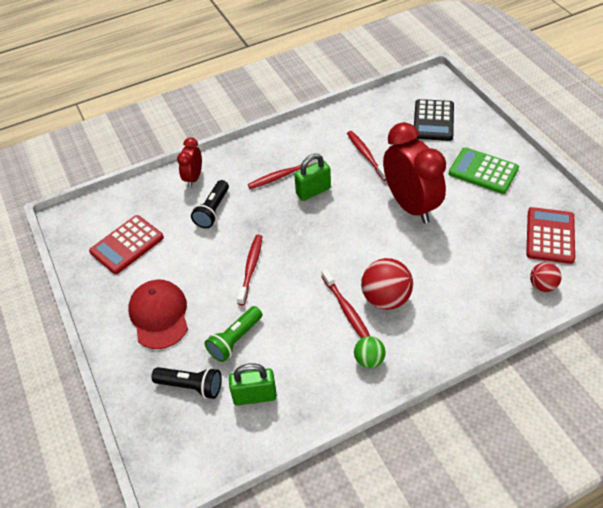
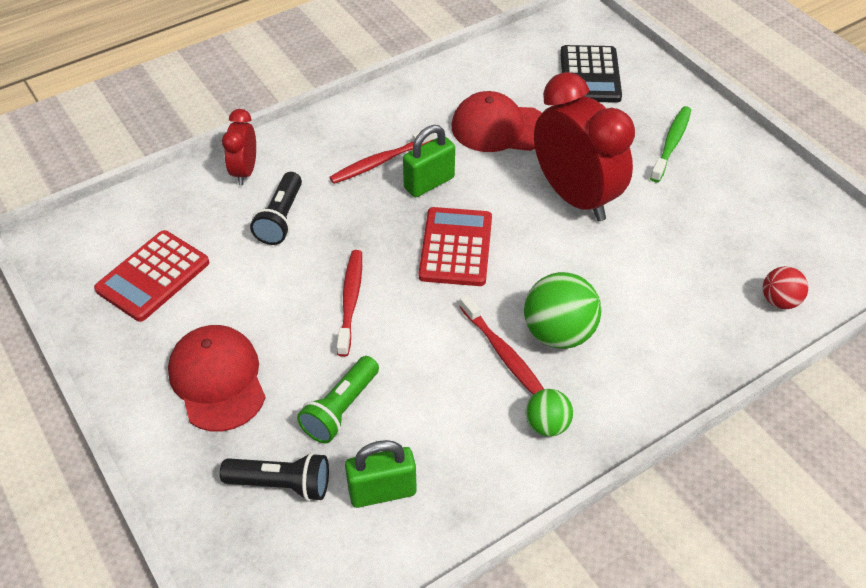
camera: 10 degrees left, 0 degrees up
(366, 155) = (499, 128): red toothbrush -> red cap
(385, 298) = (558, 333): red ball -> green ball
(483, 171) = (671, 143): green calculator -> green toothbrush
(550, 236) = (779, 230): red calculator -> red calculator (456, 247)

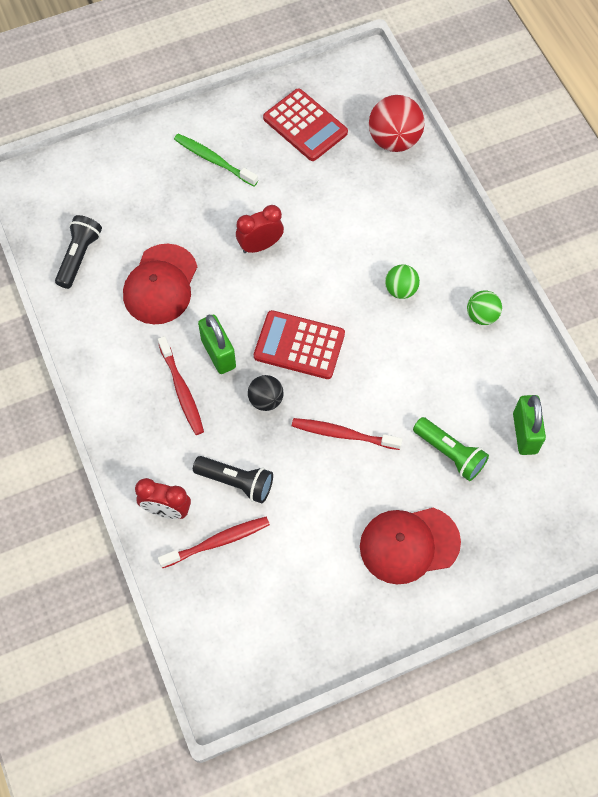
camera: 80 degrees left, 15 degrees up
(153, 276) = (286, 597): red calculator -> red calculator (305, 125)
(281, 484) = (511, 502): black flashlight -> black flashlight (79, 257)
(381, 228) = (266, 400): none -> black ball
(503, 353) = (414, 331): red toothbrush -> red toothbrush (217, 542)
(558, 333) = (400, 290): green ball -> green ball, size x0.58
(574, 197) = (260, 246): red clock -> red clock, size x0.51
(590, 75) = (108, 197): black calculator -> none
(779, 301) = (394, 140): red ball -> red ball, size x1.71

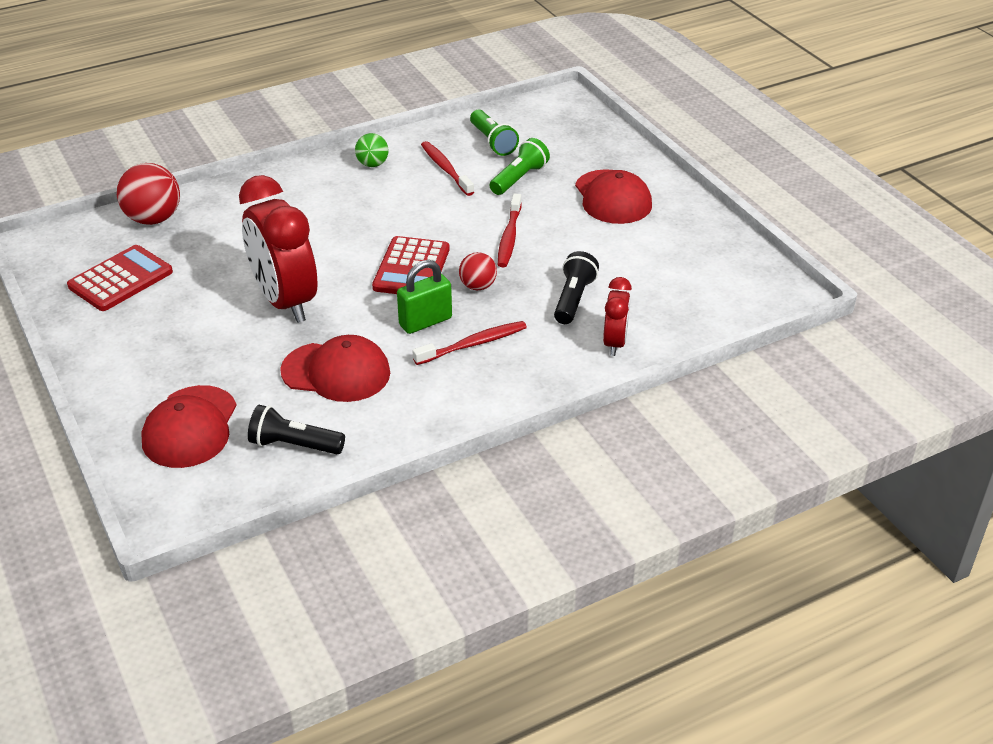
camera: 95 degrees left, 25 degrees down
(112, 188) = (190, 427): none -> red cap
(213, 160) = (159, 345): green toothbrush -> none
(217, 542) = (640, 306): red toothbrush -> red toothbrush (445, 169)
(260, 246) = (285, 302): red clock -> red clock, size x1.95
(266, 400) = (478, 286): black ball -> red ball
(400, 290) = (343, 209): green ball -> none
(525, 433) = (492, 142): green padlock -> green flashlight

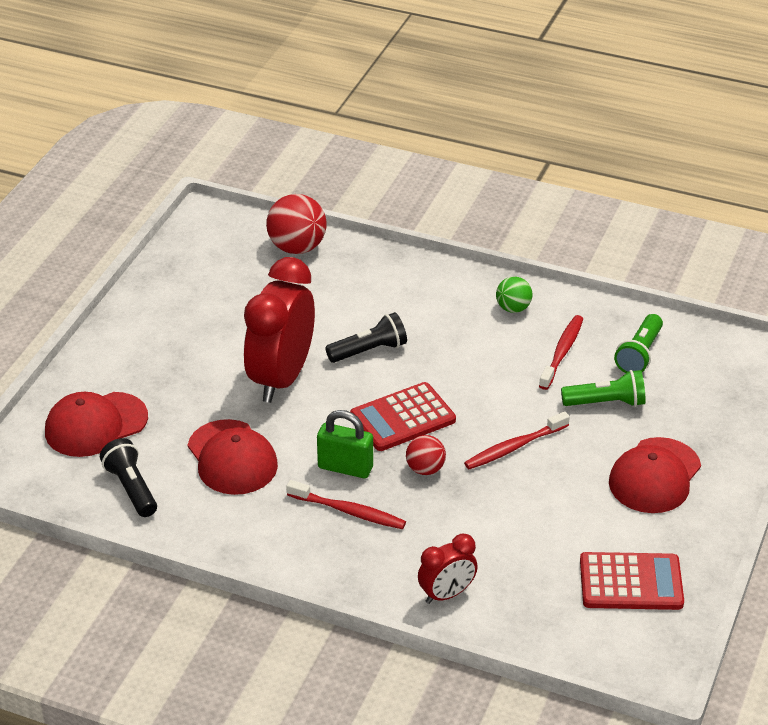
camera: 50 degrees right, 0 degrees up
(120, 279) = (210, 282): red calculator -> red calculator (631, 582)
(573, 299) = (476, 535): black flashlight -> black flashlight (369, 351)

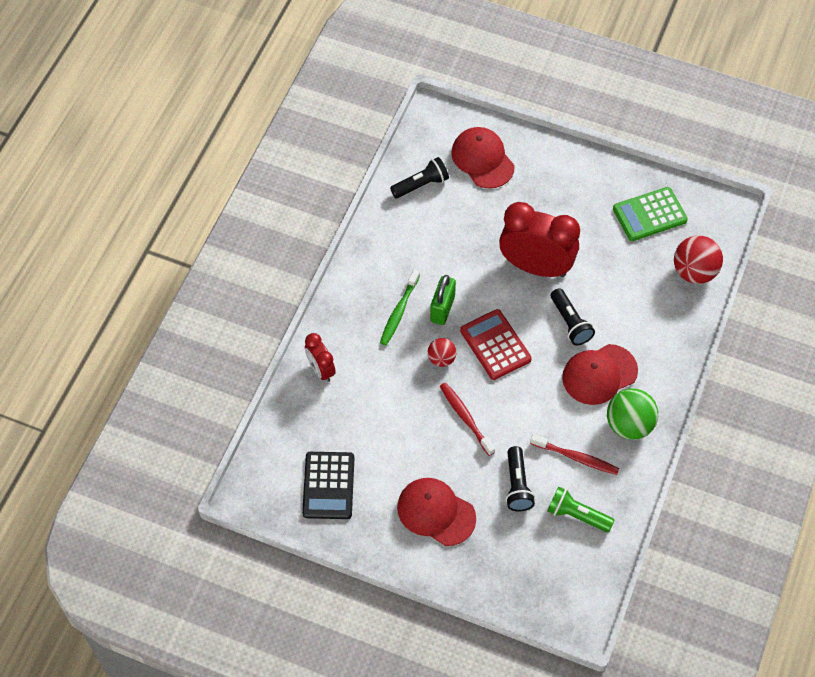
camera: 90 degrees right, 20 degrees up
(208, 278) = (649, 215): none -> green calculator
(232, 458) = (451, 240): red cap -> red cap (599, 374)
(349, 511) = (399, 311): red toothbrush -> green toothbrush
(513, 308) = (629, 425): green ball -> green ball, size x1.71
(606, 403) = (517, 485): green flashlight -> black flashlight
(631, 582) = (328, 486): red calculator -> black calculator

